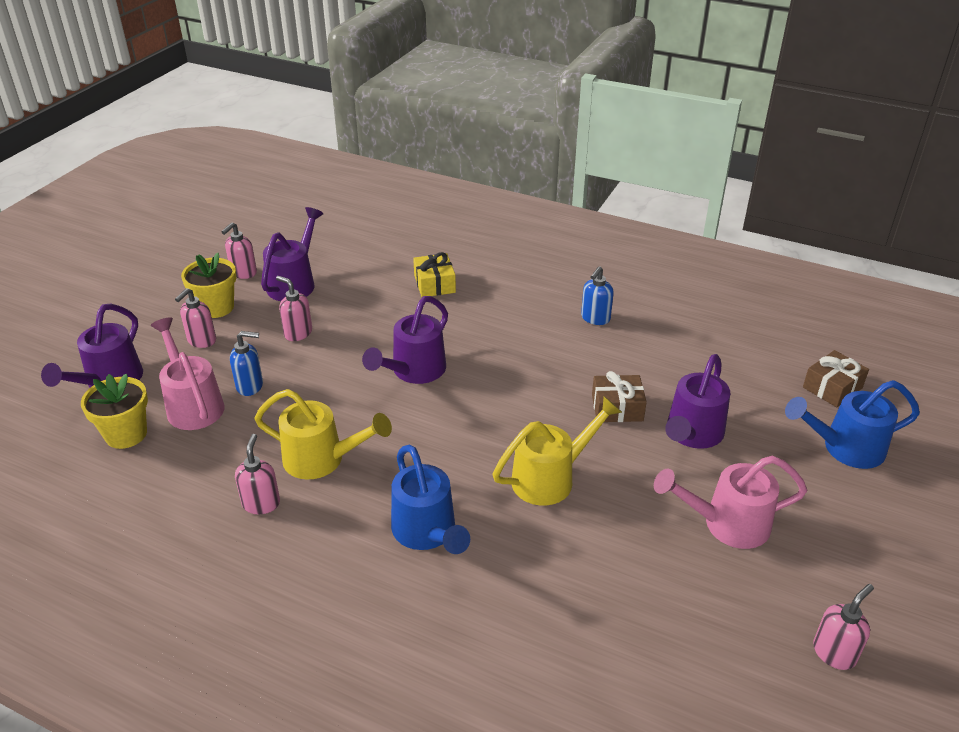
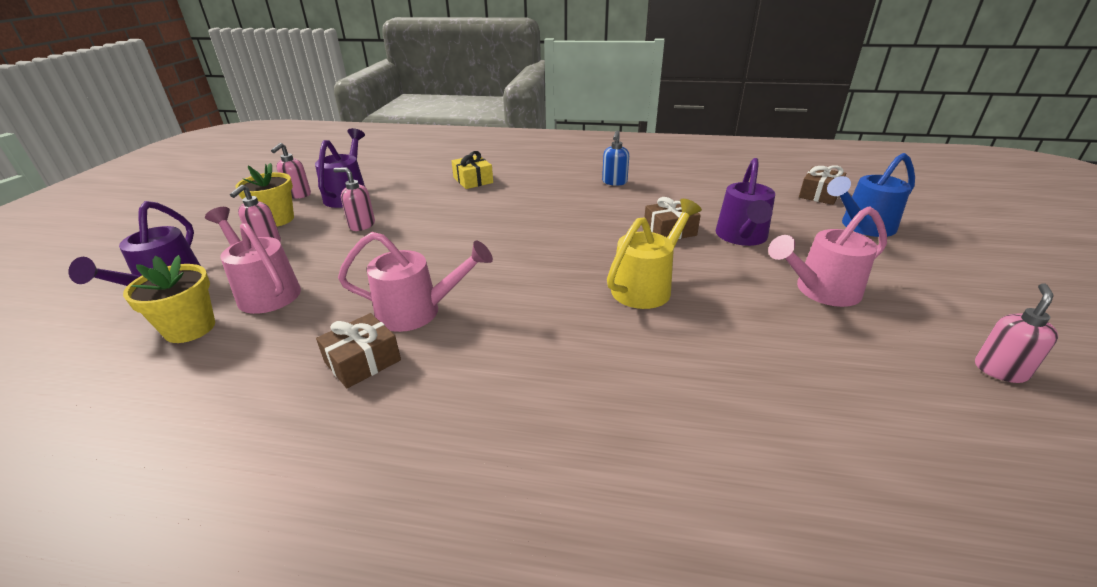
camera: 15 degrees left, 5 degrees down
(250, 386) = (324, 268): blue soap dispenser -> none
(261, 503) = (363, 361): pink soap dispenser -> brown gift
(322, 459) = (418, 312): yellow watering can -> pink watering can
(414, 371) = (481, 234): purple watering can -> none
(427, 533) = (554, 352): blue watering can -> none

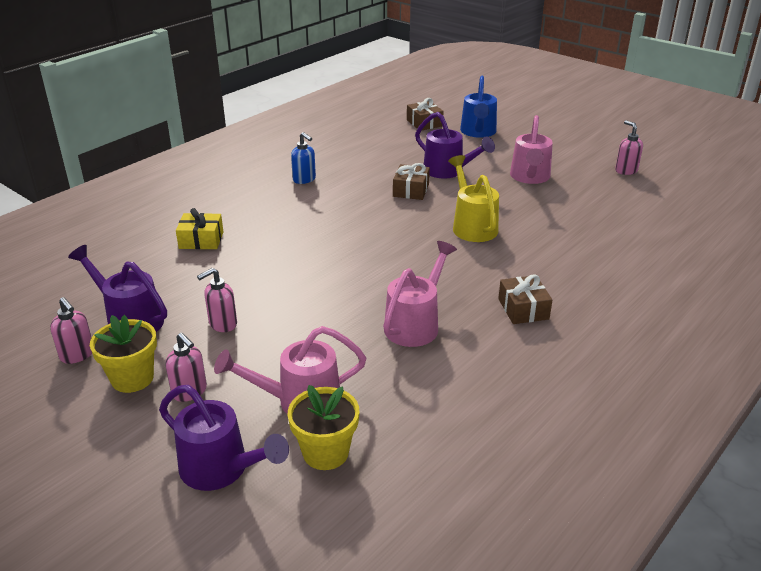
camera: 60 degrees left, 0 degrees up
(363, 361) = (459, 361): brown gift -> brown gift (523, 309)

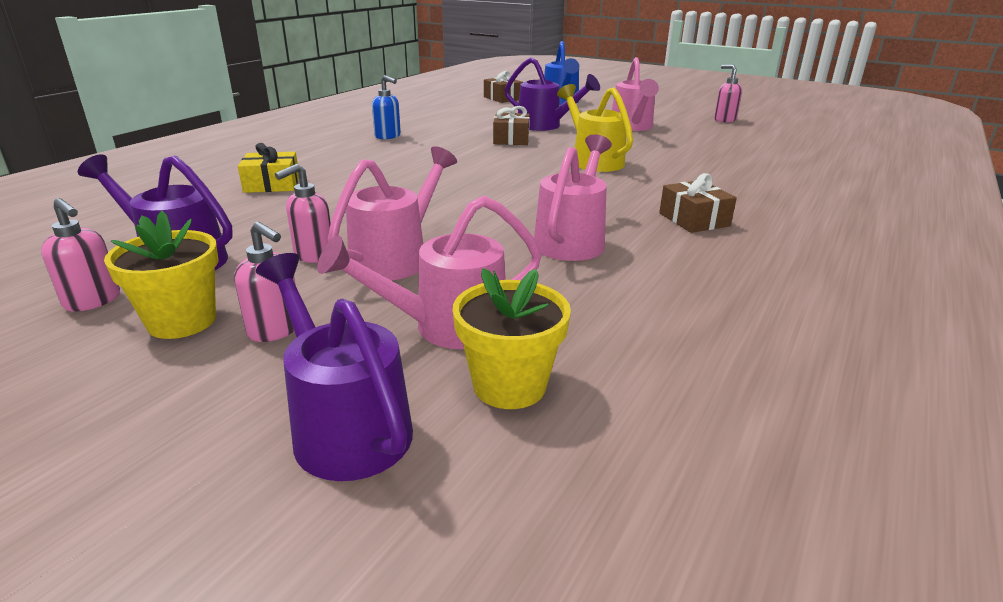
camera: 10 degrees left, 5 degrees down
(221, 469) = (344, 425): purple watering can -> purple watering can turned 150 degrees counterclockwise
(280, 332) = (396, 257): none -> pink watering can

